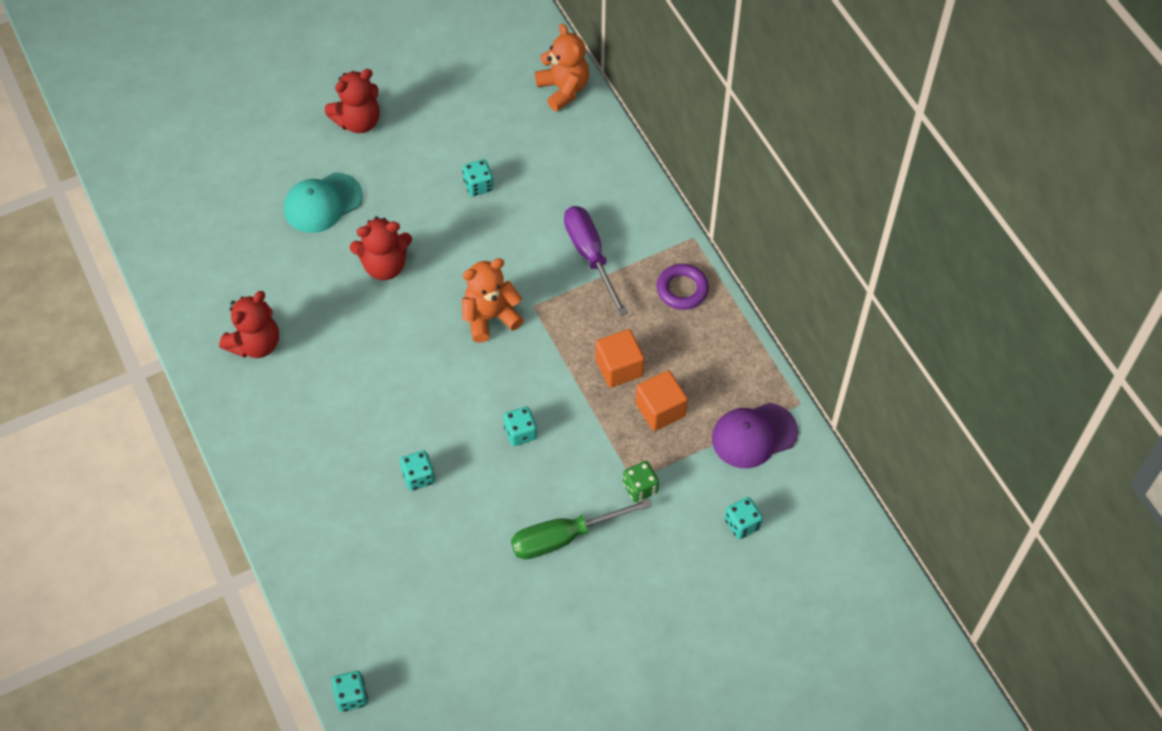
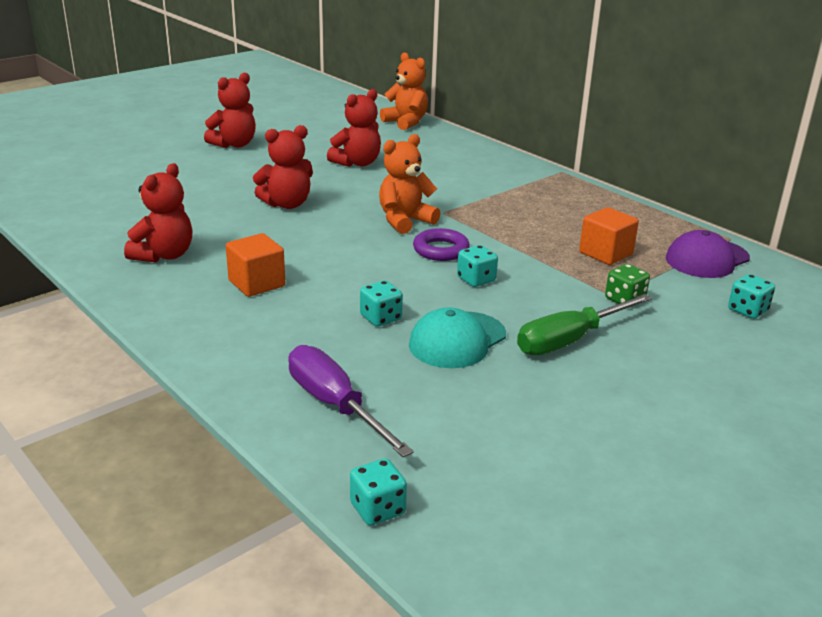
camera: 15 degrees left, 30 degrees down
(322, 203) = (213, 180): turquoise cap -> turquoise cap (457, 340)
(478, 185) = (357, 163): turquoise dice -> red teddy bear
(590, 256) = (478, 185): purple screwdriver -> purple screwdriver (335, 405)
(619, 367) = (547, 235): orange cube -> orange cube (257, 283)
(682, 289) = (573, 194): purple ring -> purple ring (441, 250)

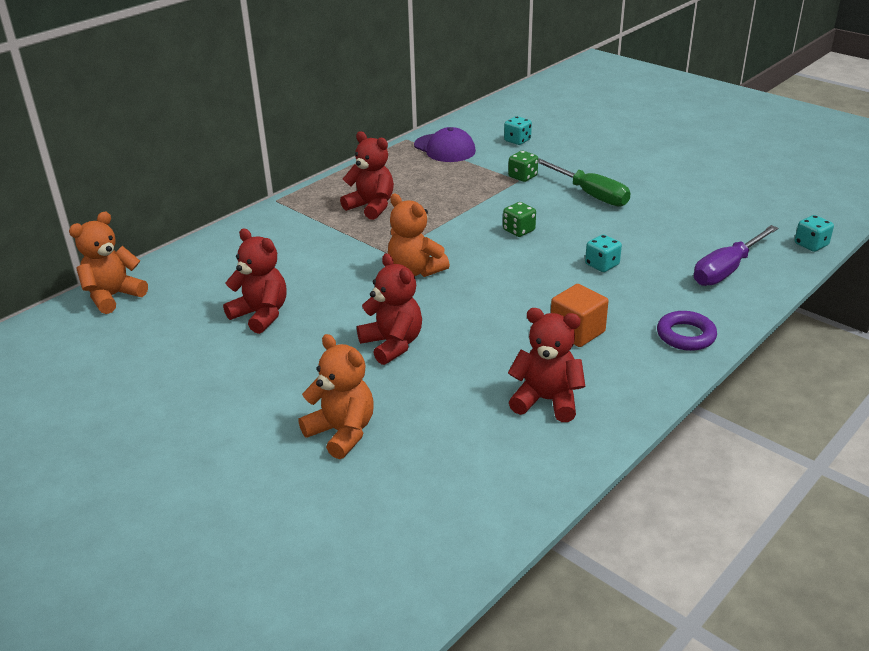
camera: 95 degrees left, 5 degrees up
(188, 182) = (342, 432): none -> orange teddy bear
(234, 144) = (194, 423): red teddy bear -> red teddy bear (371, 207)
(441, 250) = (471, 249): purple ring -> purple ring (686, 335)
(457, 340) = (615, 233): turquoise cap -> none
(476, 280) = (519, 230): turquoise dice -> green dice
(605, 253) = (450, 182): orange cube -> none

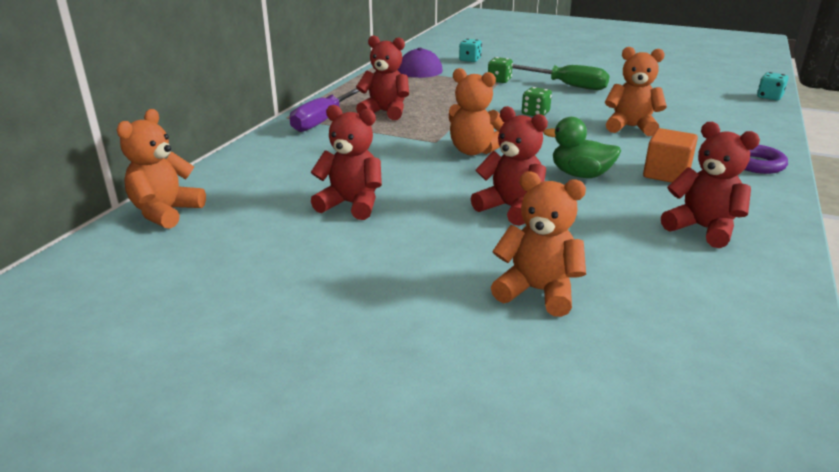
camera: 20 degrees left, 5 degrees down
(491, 317) = (580, 175): none -> green duck
(546, 400) = (702, 228): red teddy bear -> red teddy bear turned 45 degrees clockwise
(602, 265) = (631, 127): turquoise dice -> orange teddy bear
(727, 270) = (730, 119): purple screwdriver -> purple screwdriver (323, 120)

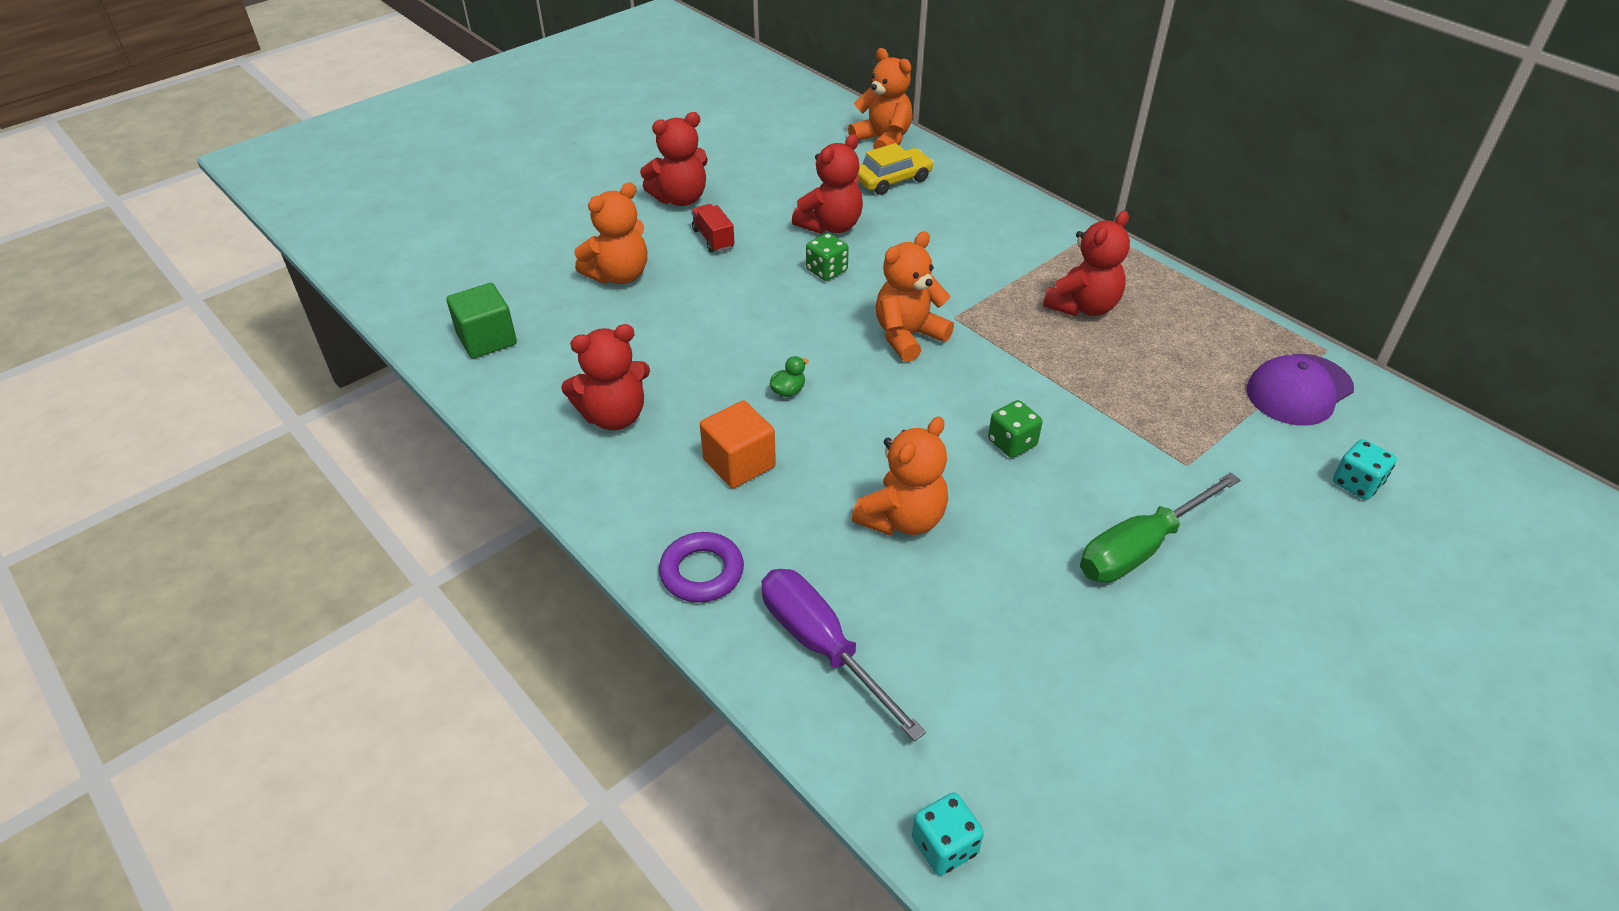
camera: 115 degrees right, 15 degrees up
(249, 194) = (892, 180): none -> yellow car
(323, 120) = (1073, 253): purple screwdriver -> purple screwdriver (821, 646)
(422, 256) = (713, 239): none -> red truck
(499, 80) = (1201, 471): green dice -> green dice (826, 270)
(511, 208) = (753, 311): red teddy bear -> red teddy bear (680, 199)
(580, 175) = (788, 391): green duck -> green duck, size x0.50
(731, 336) = (487, 339): none -> green cube

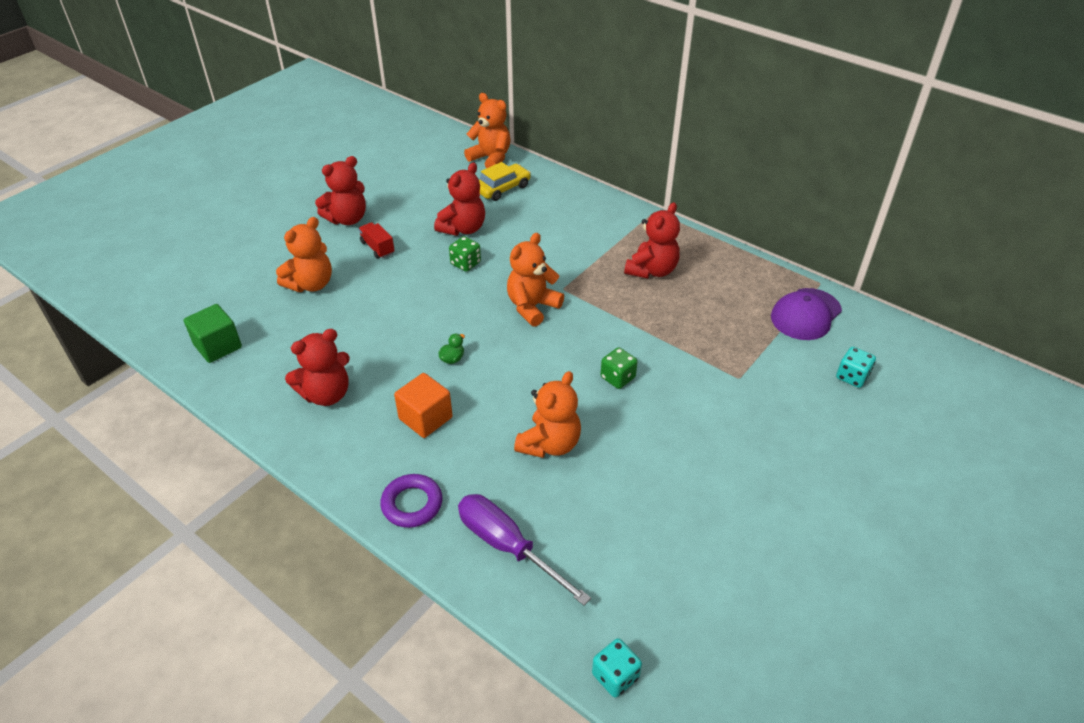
camera: 10 degrees left, 0 degrees up
(1141, 548) = (716, 442): green screwdriver -> none

